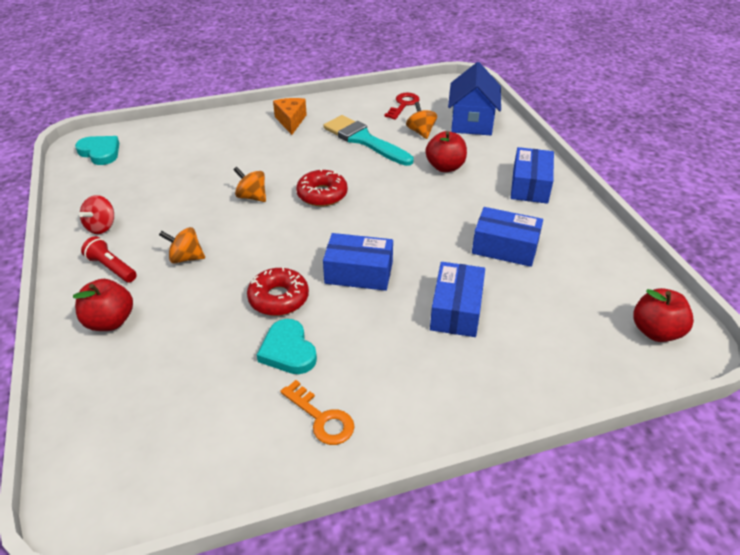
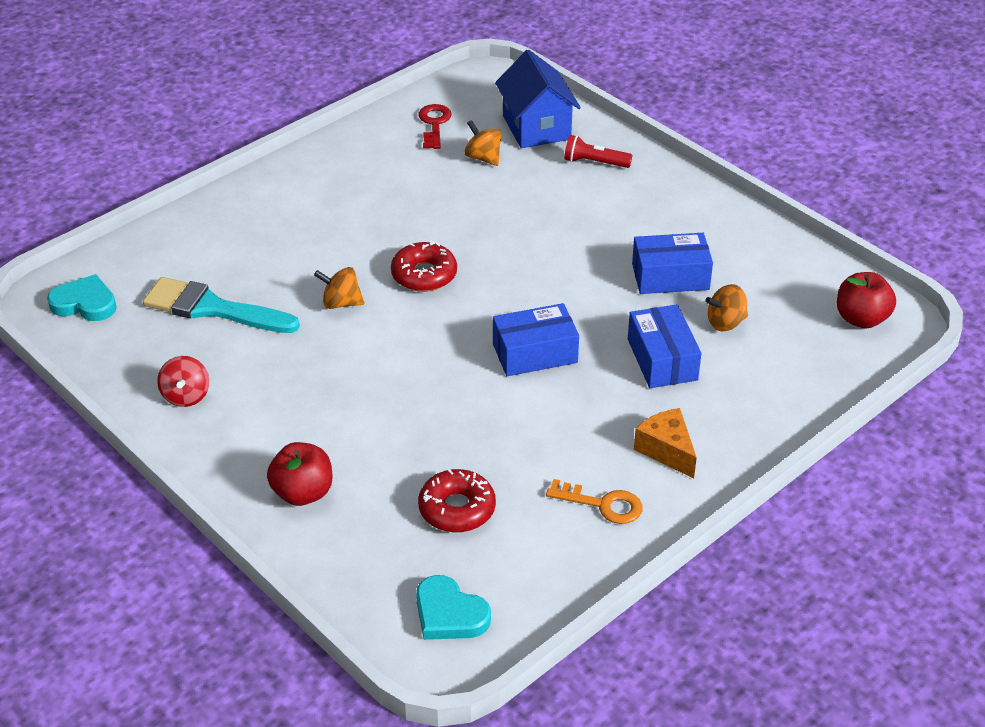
camera: 25 degrees left, 0 degrees up
(111, 268) = (247, 438): red flashlight -> red flashlight (594, 162)
(186, 258) = (325, 399): orange spinning top -> orange spinning top (725, 323)
(278, 298) = (469, 408): red donut -> red donut (457, 509)
(288, 351) = (521, 456): turquoise heart -> turquoise heart (449, 614)
(291, 121) = (305, 187): orange cheese -> orange cheese (666, 450)
(364, 140) = (421, 188): turquoise brush -> turquoise brush (212, 308)
(445, 167) = (544, 197): red apple -> none
(530, 186) = (654, 194): blue box -> none

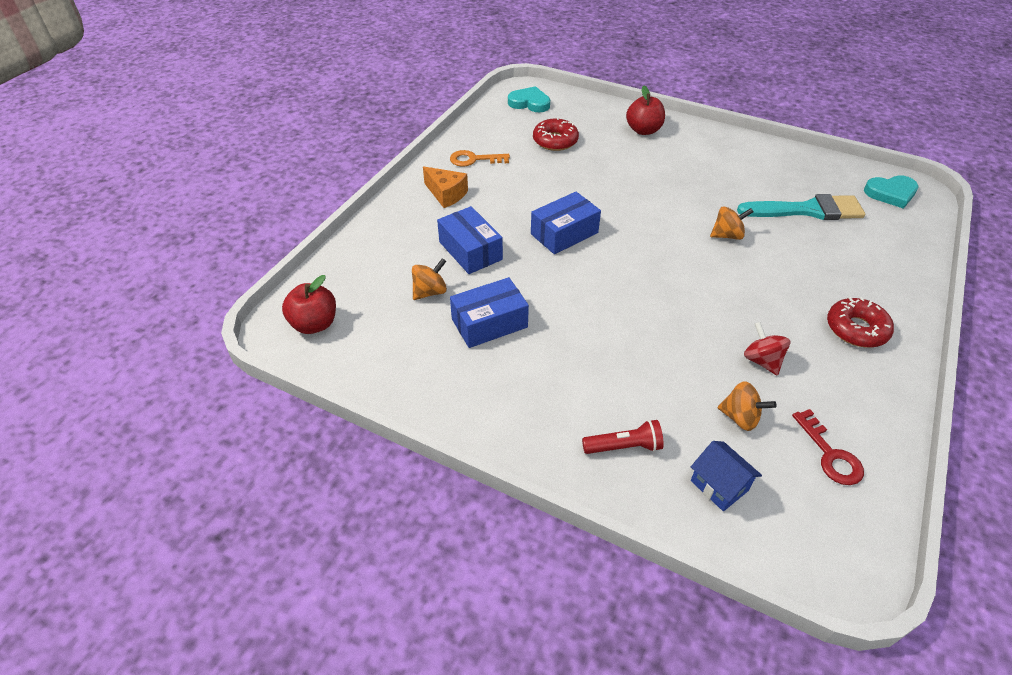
camera: 160 degrees right, 5 degrees up
(186, 396) = (758, 158): red spinning top -> red spinning top (761, 360)
(424, 275) = (688, 272): red donut -> red donut (856, 329)
(536, 127) = (719, 485): blue house -> blue house, size x0.58

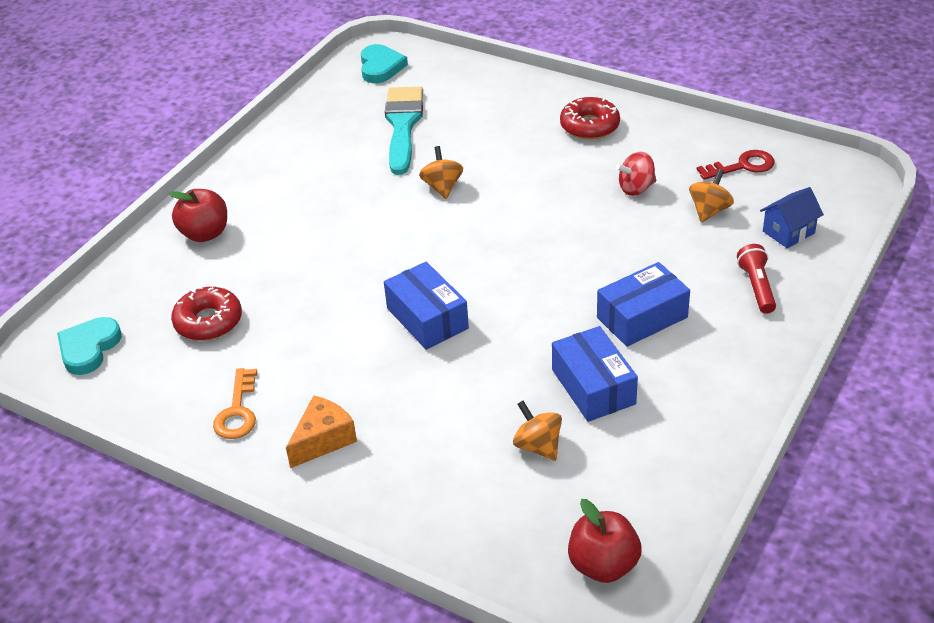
camera: 85 degrees left, 5 degrees down
(470, 251) = (456, 408): blue box -> blue box (642, 317)

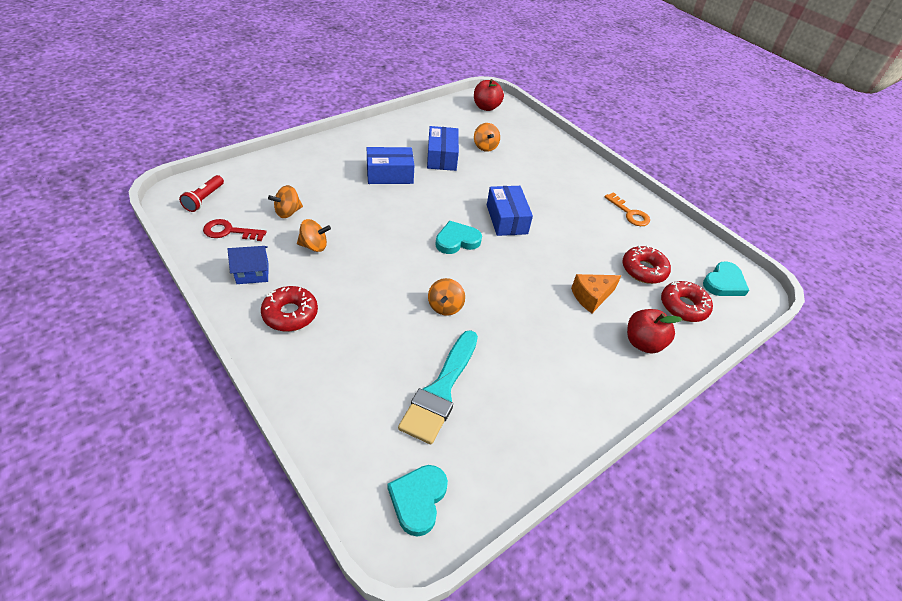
camera: 165 degrees left, 5 degrees up
(152, 293) = (683, 306): none -> red donut
(237, 411) = (629, 213): orange key -> orange key turned 120 degrees clockwise
(323, 440) = (586, 185): orange cheese -> orange cheese (591, 297)
(476, 261) = (457, 240): none -> turquoise heart
(636, 188) = (314, 246): red spinning top -> orange spinning top
(757, 287) = (316, 164): red flashlight -> red flashlight (204, 199)
(788, 232) = (261, 182): blue house -> blue house (252, 273)

